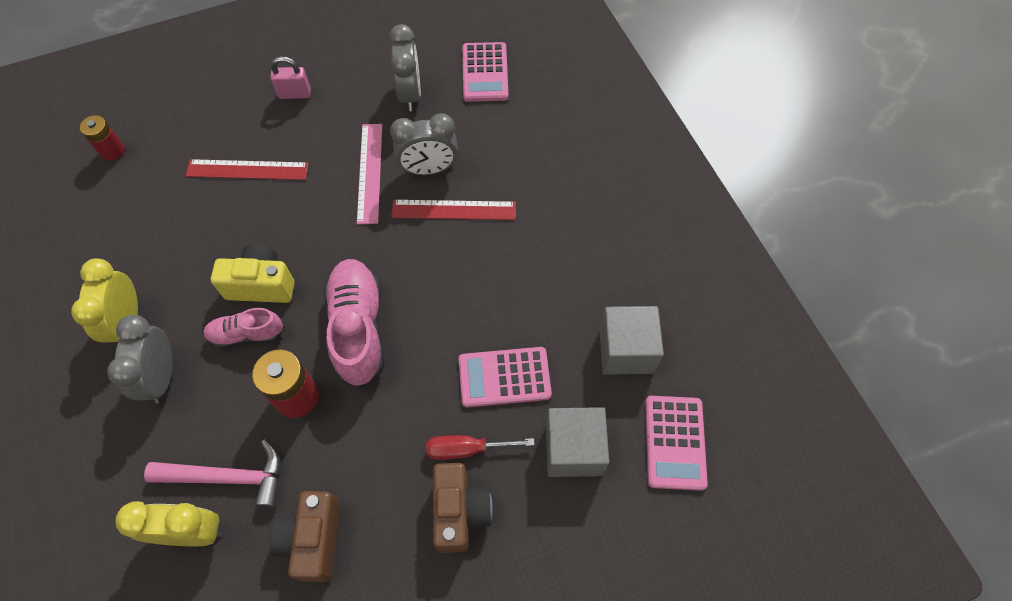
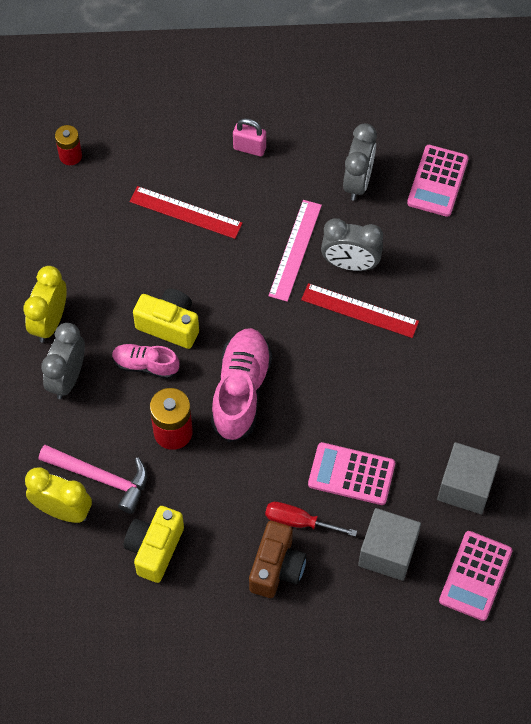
camera: 20 degrees right, 0 degrees up
(313, 540) = (154, 549): brown camera -> yellow camera

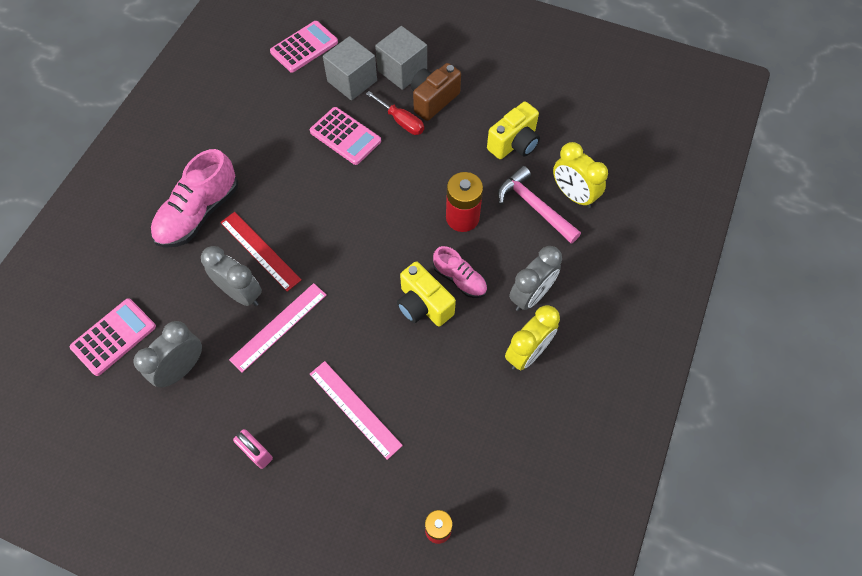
camera: 155 degrees left, 0 degrees up
(185, 212) = (355, 409): red ruler -> pink ruler
(241, 391) = (393, 227): pink shoe -> pink shoe (199, 213)
(465, 487) = (272, 98): grey cube -> grey cube (402, 70)

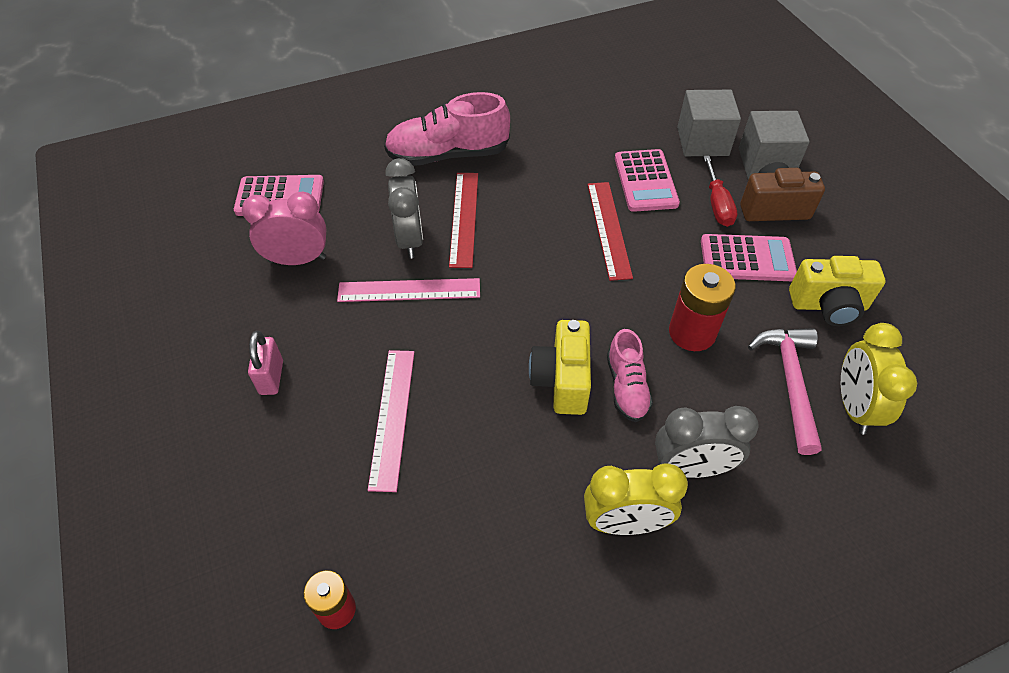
camera: 45 degrees right, 10 degrees down
(182, 368) = (297, 260): grey clock -> pink clock
(304, 47) = (684, 89): pink calculator -> pink calculator (747, 258)
(356, 187) = (609, 229): none -> red ruler

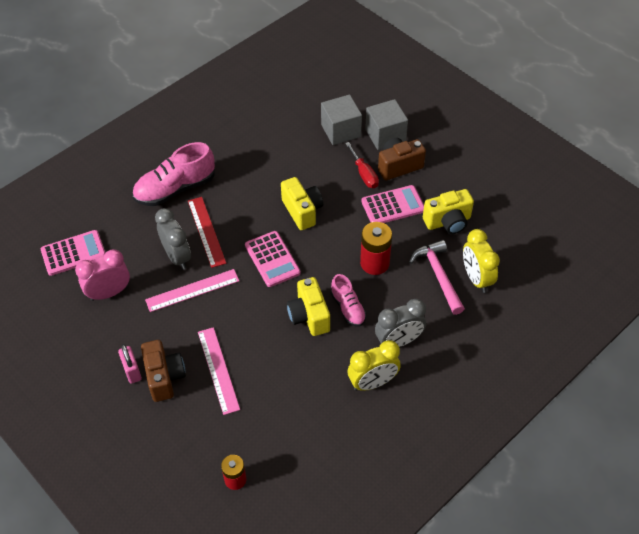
camera: 20 degrees left, 0 degrees up
(311, 402) = (164, 377): none -> brown camera
(609, 229) = (302, 211): red ruler -> yellow camera
(645, 181) = (314, 170): pink calculator -> pink calculator (272, 259)

